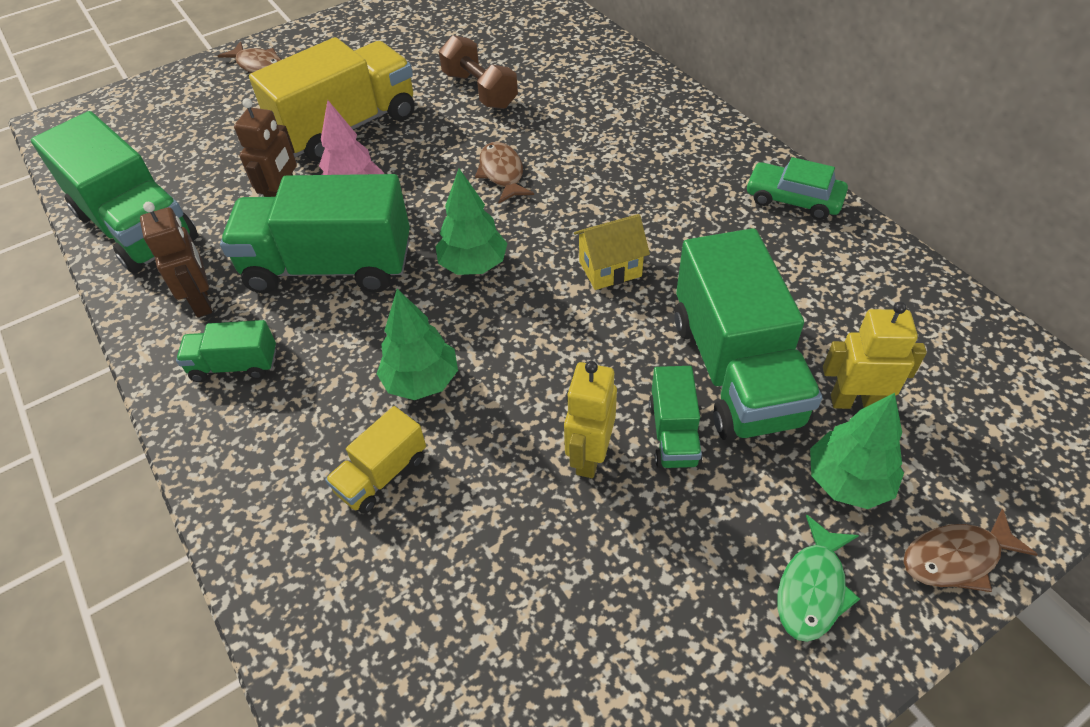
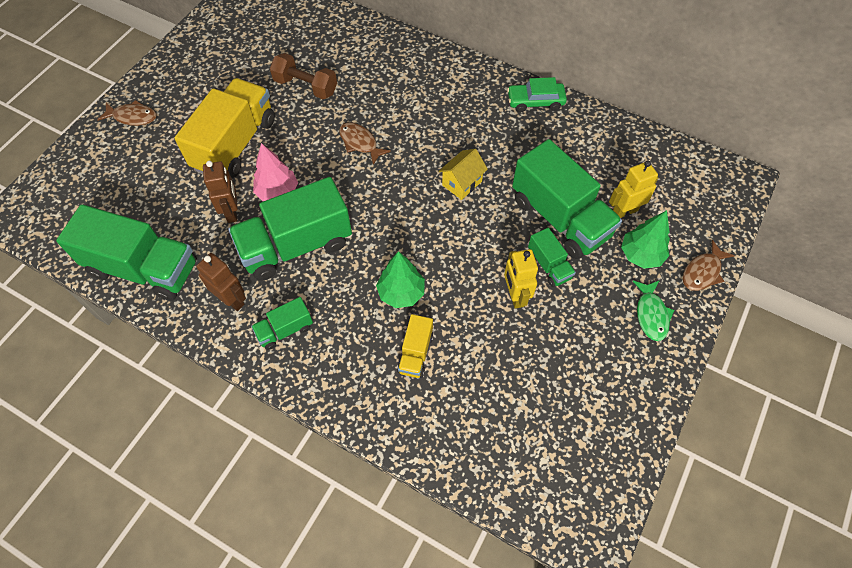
camera: 30 degrees left, 10 degrees up
(473, 265) = (383, 211): green tree -> none

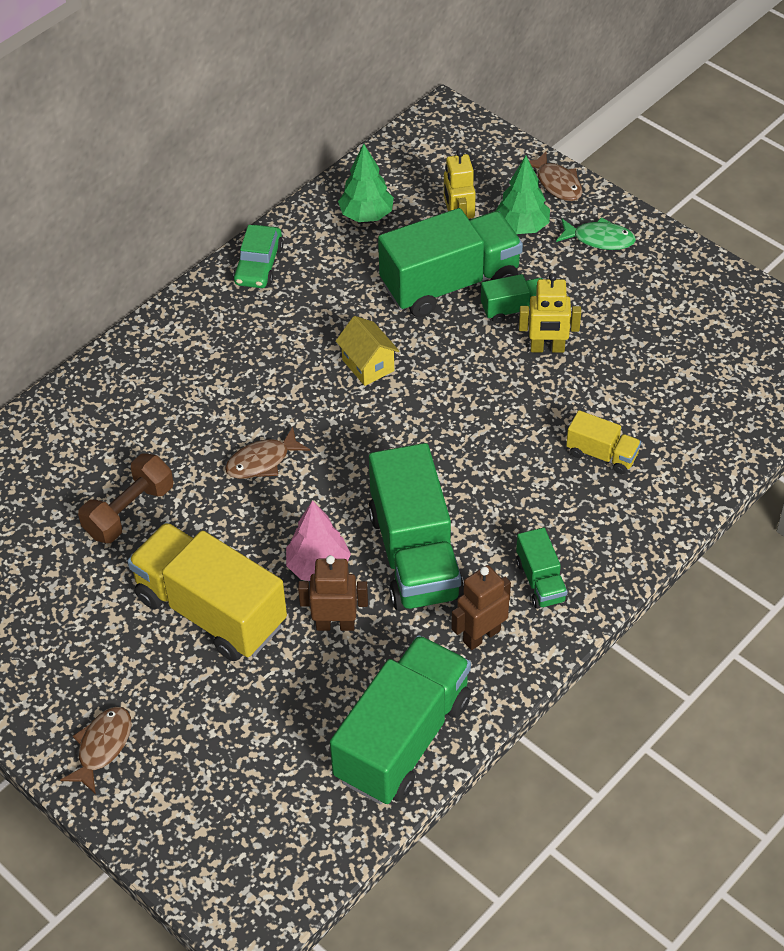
camera: 75 degrees left, 10 degrees down
(401, 293) = (516, 455): green tree -> green tree (366, 215)

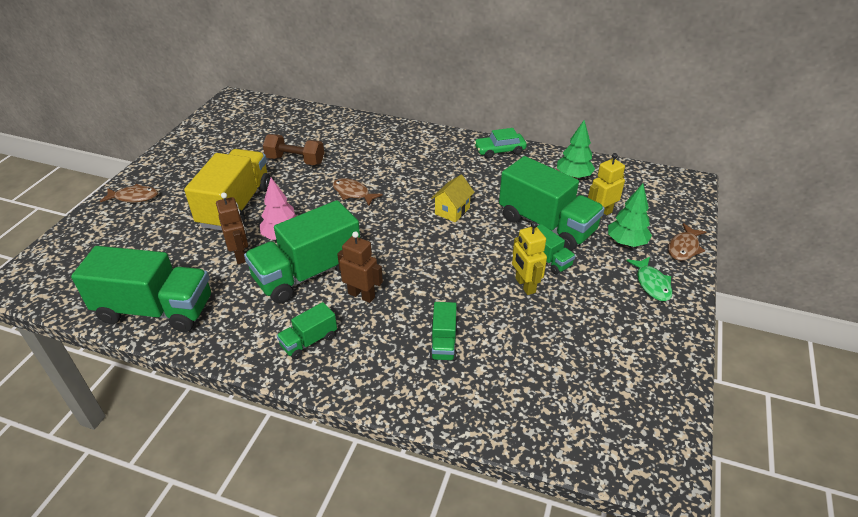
camera: 65 degrees right, 10 degrees down
(481, 636) = (250, 323): brown robot -> brown robot (361, 295)
(602, 454) = (443, 342): yellow truck -> green truck

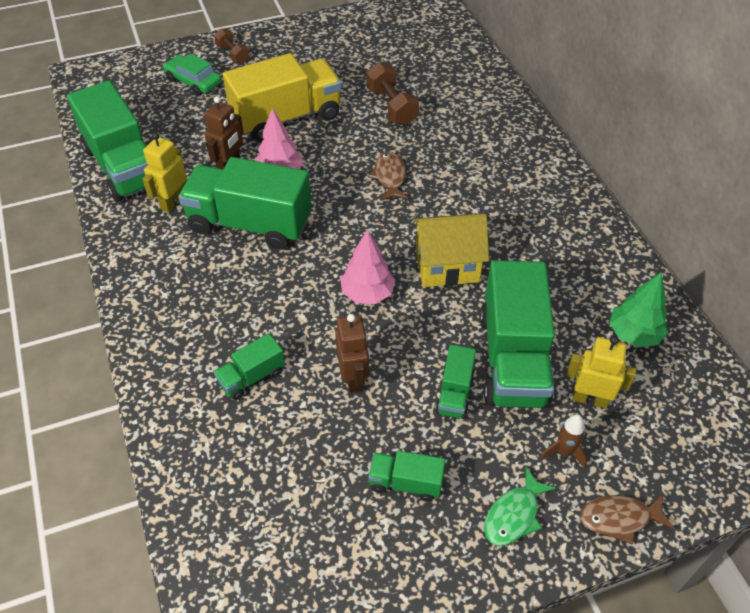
camera: 50 degrees right, 10 degrees up
(134, 197) = (233, 54): brown fish -> brown dumbbell
(309, 341) = (171, 281): green truck -> green truck (405, 482)
(361, 295) = (257, 278): brown robot -> brown robot (353, 378)
(434, 253) = (367, 293): none -> pink tree
(452, 211) = (447, 266): yellow house -> yellow house, size x1.52
(499, 150) = (600, 240): green car -> green car (193, 81)
(525, 285) = (392, 395): yellow robot -> yellow robot (172, 202)
(626, 242) = (564, 452): green tree -> brown rocket

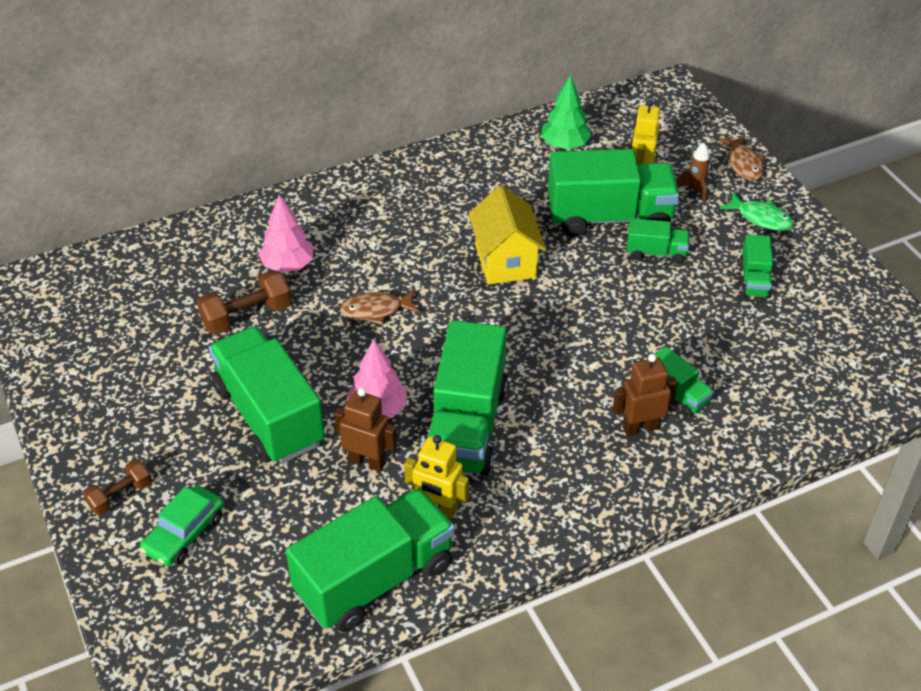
camera: 95 degrees left, 5 degrees down
(286, 118) = (269, 415): yellow truck -> green truck
(353, 378) = (658, 320): brown robot -> brown robot (640, 428)
(367, 293) = (552, 317): pink tree -> pink tree (288, 265)

